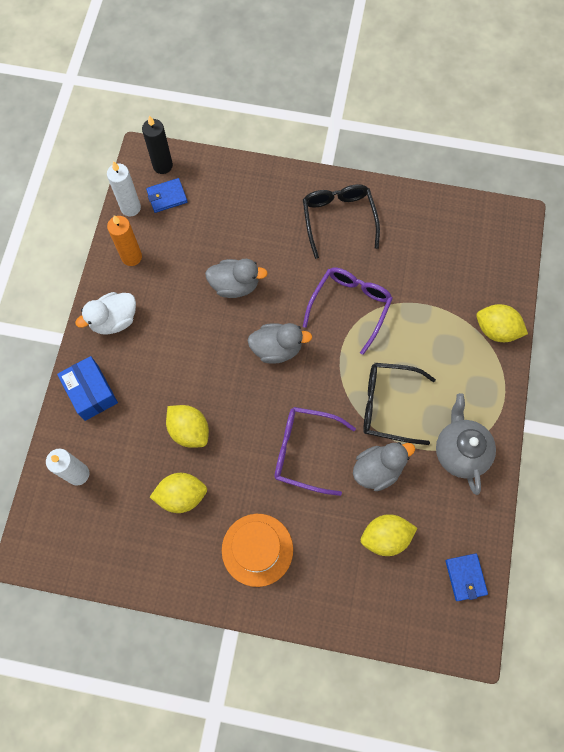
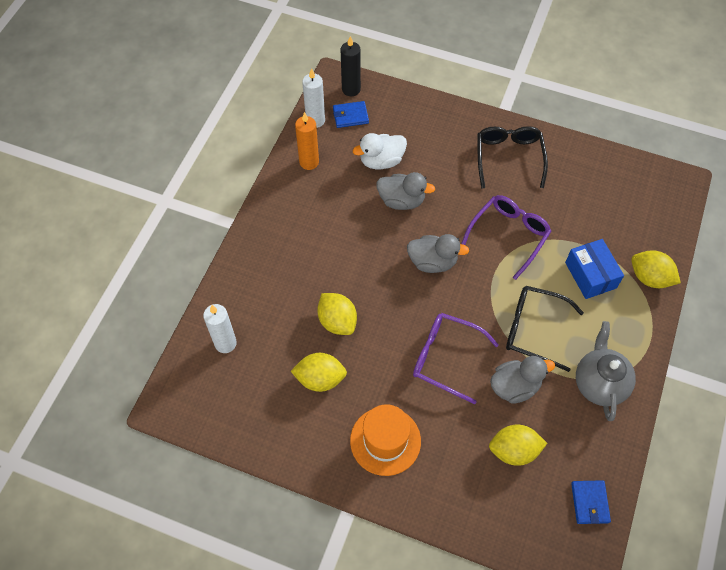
camera: 10 degrees right, 10 degrees down
(91, 392) = (251, 273): blue box -> blue box (590, 275)
(114, 320) = (283, 214): white duck -> white duck (381, 161)

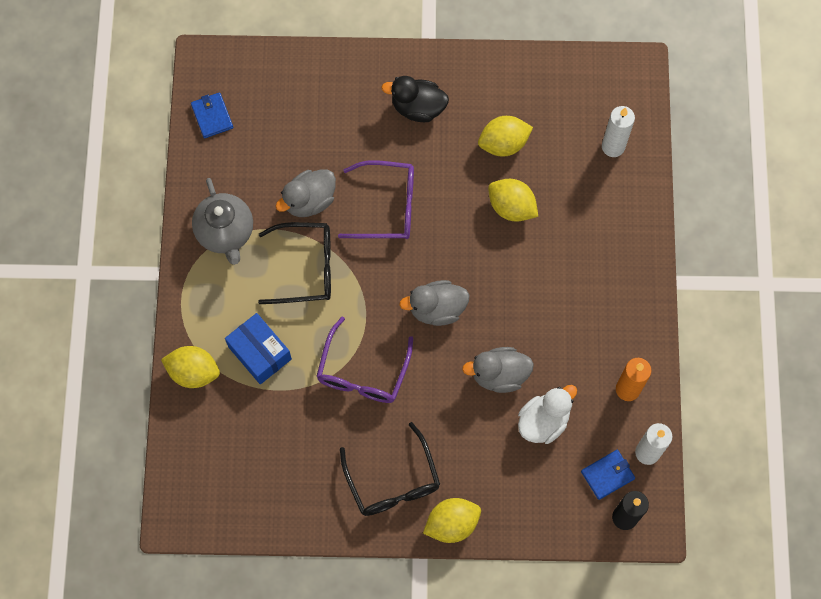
camera: 160 degrees right, 10 degrees up
(385, 441) = (418, 108): orange hat -> black duck
(514, 450) = (294, 139): yellow lemon -> yellow lemon (452, 524)

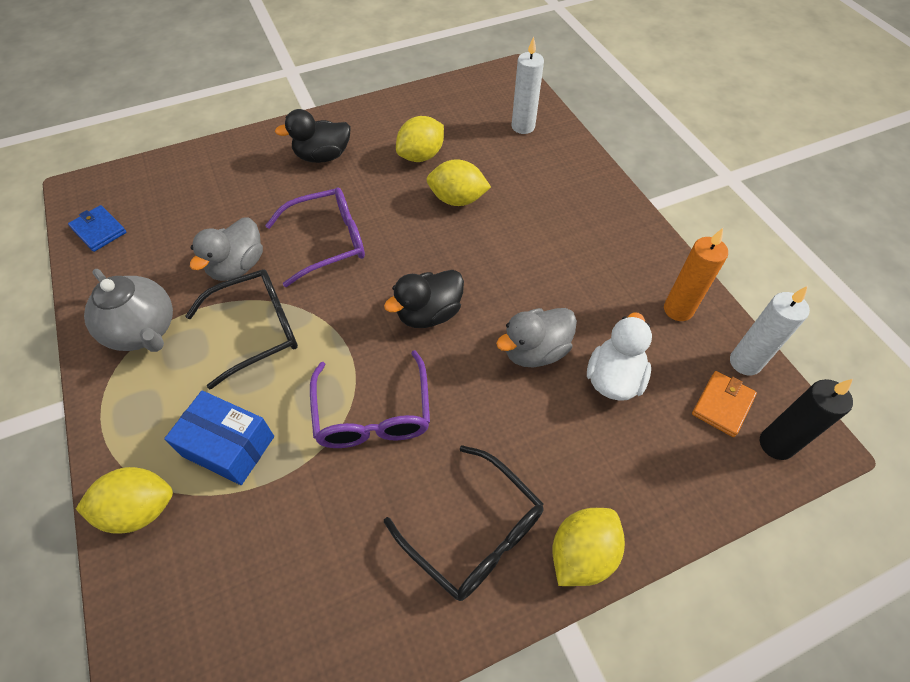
camera: 25 degrees left, 15 degrees down
(437, 309) = (429, 314): grey duck -> black duck
(607, 475) = (722, 405): blue wallet -> orange wallet

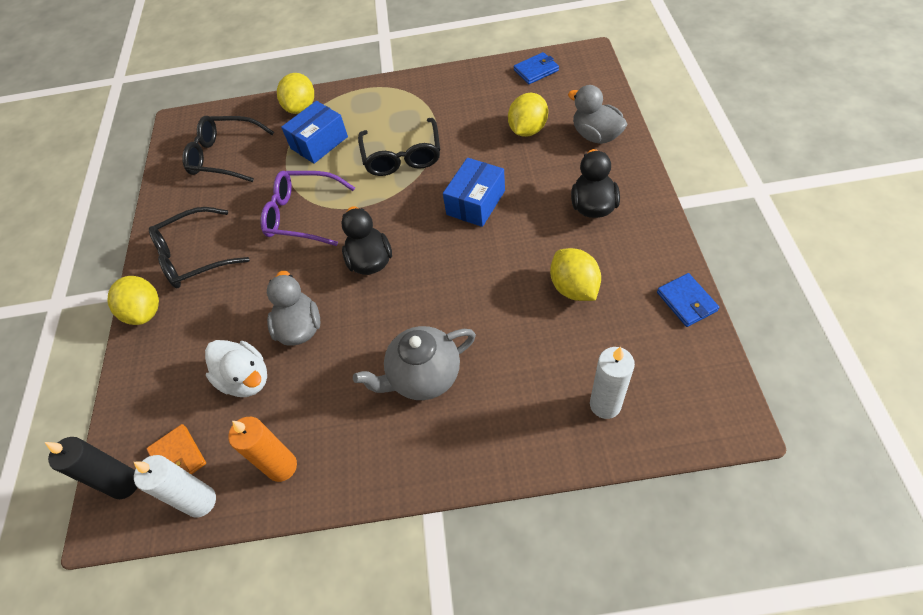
camera: 115 degrees right, 0 degrees up
(144, 331) = (428, 100): grey teapot -> grey teapot (423, 376)
(237, 266) = (469, 146): grey duck -> grey duck (596, 135)
(260, 596) = (224, 156): none -> black glasses
(329, 241) = (475, 202): purple glasses -> blue box
(417, 96) = (686, 301): none -> blue wallet
(457, 199) = (497, 308): yellow lemon -> yellow lemon (527, 130)

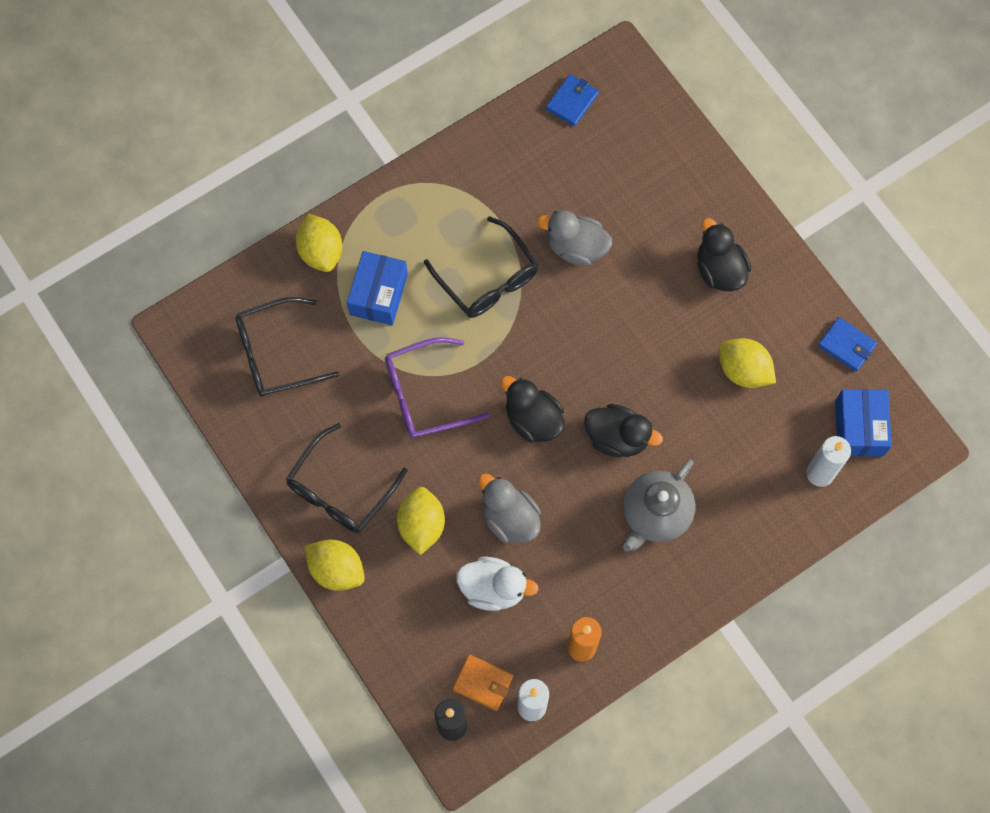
camera: 35 degrees left, 15 degrees up
(430, 300) = (617, 438): none -> black duck
(475, 202) = (601, 310): blue box -> blue box (859, 428)
(527, 130) = (606, 194): yellow lemon -> yellow lemon (421, 525)
(596, 135) = (682, 176): grey duck -> grey duck (576, 247)

